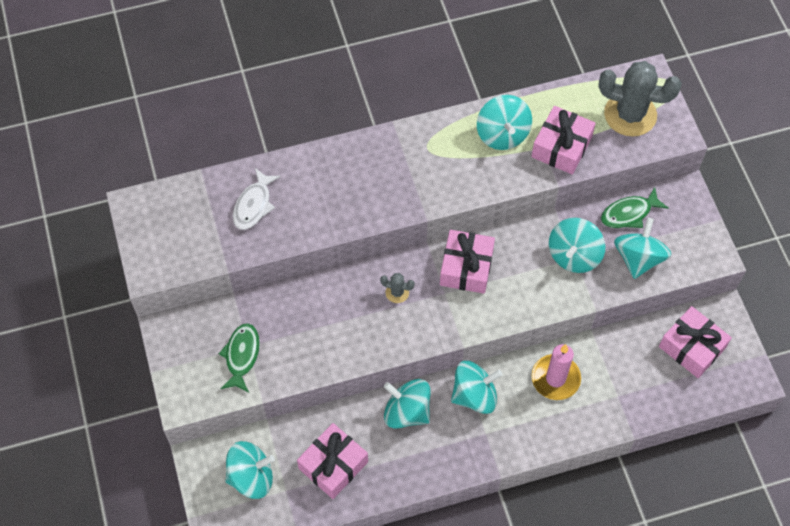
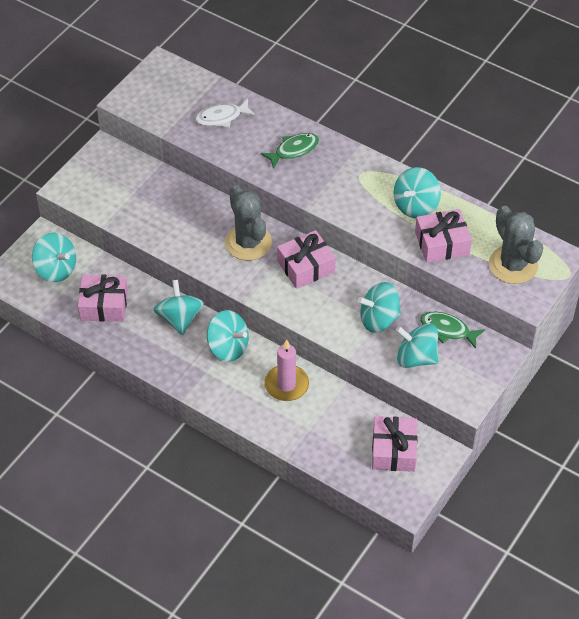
camera: 50 degrees right, 10 degrees down
(241, 356) = (122, 195): green fish -> green fish (293, 150)
(397, 292) = (248, 242): grey cactus -> grey cactus, size x2.30
(638, 258) = (416, 358): turquoise spinning top -> turquoise spinning top turned 135 degrees counterclockwise

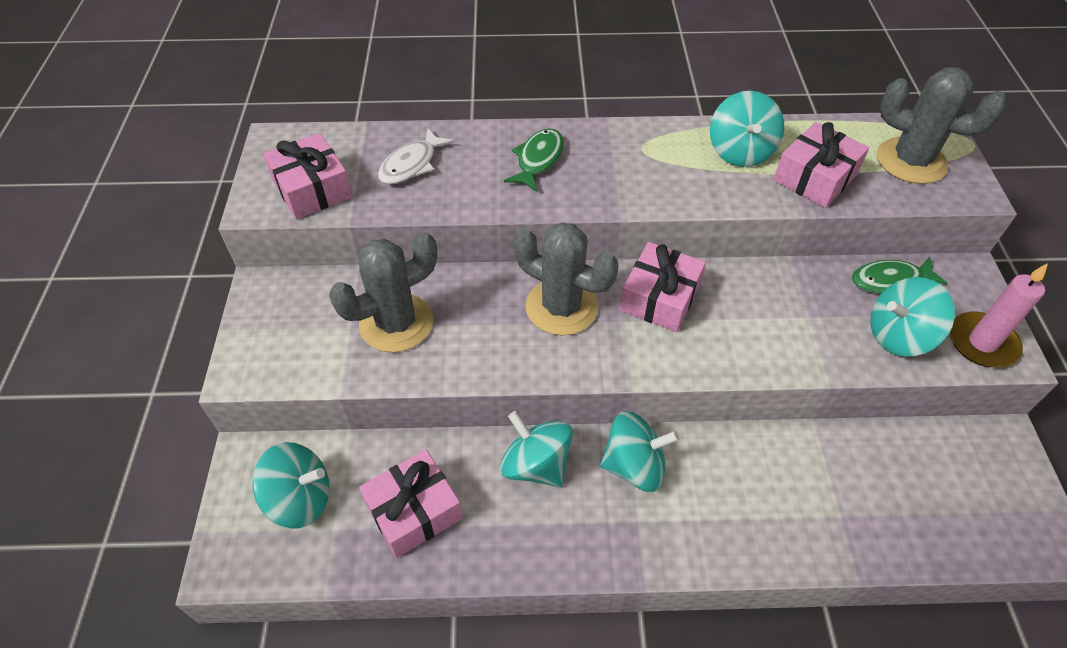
camera: 35 degrees left, 0 degrees up
(156, 204) = (396, 323): none -> grey cactus
(286, 385) = (753, 470): pink candle -> pink candle (982, 342)
(379, 319) = (808, 313): turquoise spinning top -> none
(394, 450) = (958, 475): pink gift -> pink gift (312, 189)

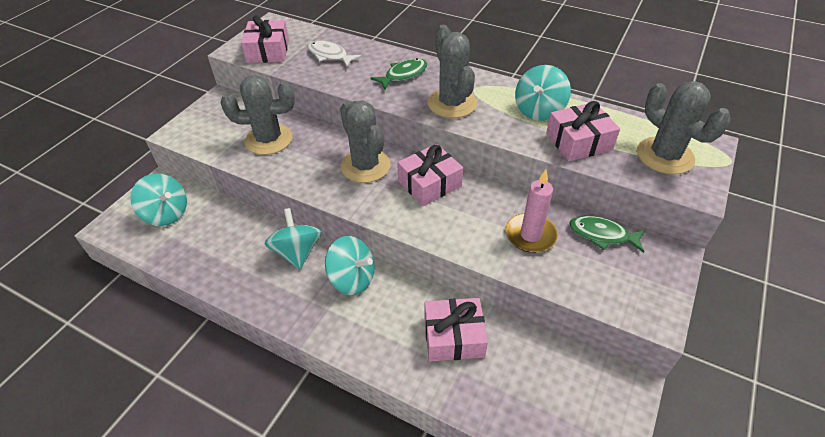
camera: 30 degrees right, 5 degrees down
(411, 164) = (330, 55): white fish -> white fish turned 60 degrees clockwise
(414, 511) = (214, 245): pink gift -> pink gift (453, 337)
(633, 179) = (452, 103): none -> grey cactus
(898, 335) = (577, 269): turquoise spinning top -> none
(982, 342) = (640, 301): pink candle -> pink candle (530, 235)

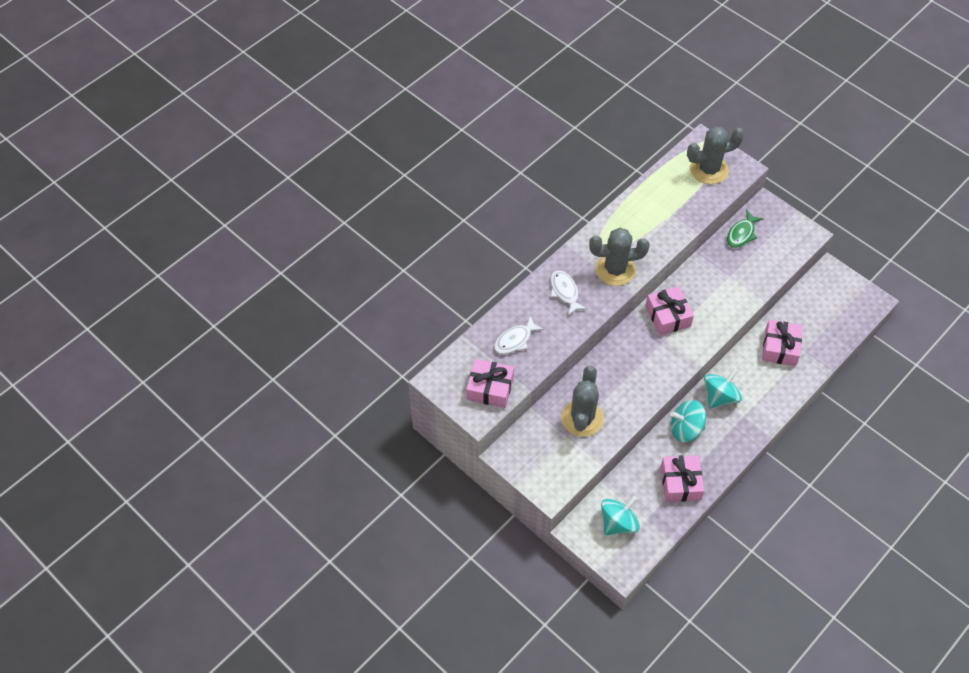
camera: 75 degrees left, 10 degrees up
(365, 166) = (636, 353): grey cactus -> none
(403, 75) = (565, 292): green fish -> white fish
(530, 235) = (733, 272): pink candle -> none
(539, 110) = (640, 218): turquoise spinning top -> none
(578, 142) = (682, 209): pink gift -> pink gift (680, 483)

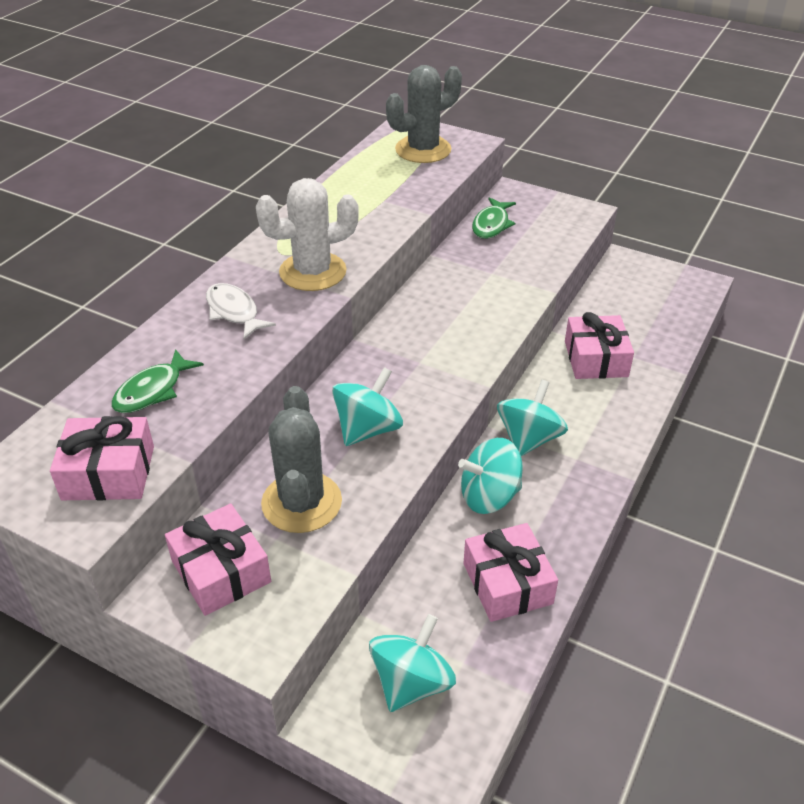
camera: 15 degrees left, 15 degrees down
(515, 340) = (152, 390): white fish -> green fish
(615, 269) = (313, 272): grey cactus -> white cactus
(626, 380) = (368, 429): none -> turquoise spinning top
(667, 316) = (413, 333): pink gift -> pink gift (221, 571)

